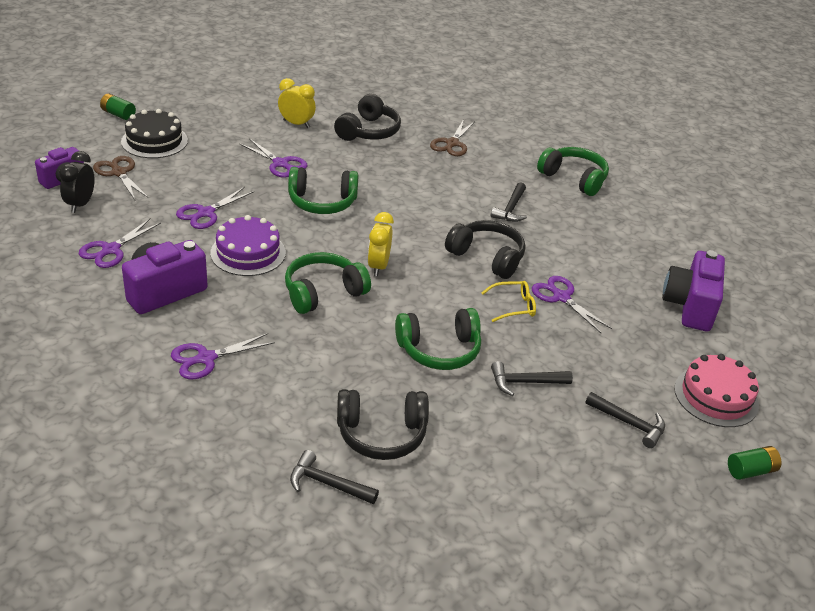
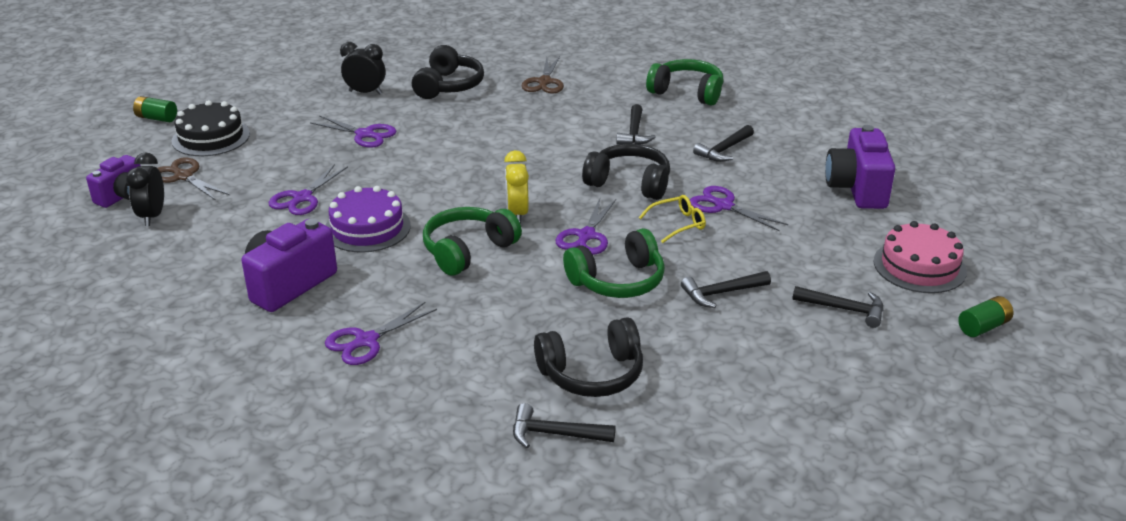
camera: 10 degrees left, 5 degrees down
(110, 250) = (208, 255): purple scissors -> purple scissors (586, 236)
(296, 124) = (365, 92): yellow clock -> black clock
(322, 202) = (428, 163): green headphones -> none
(584, 242) = (724, 150): none -> black hammer

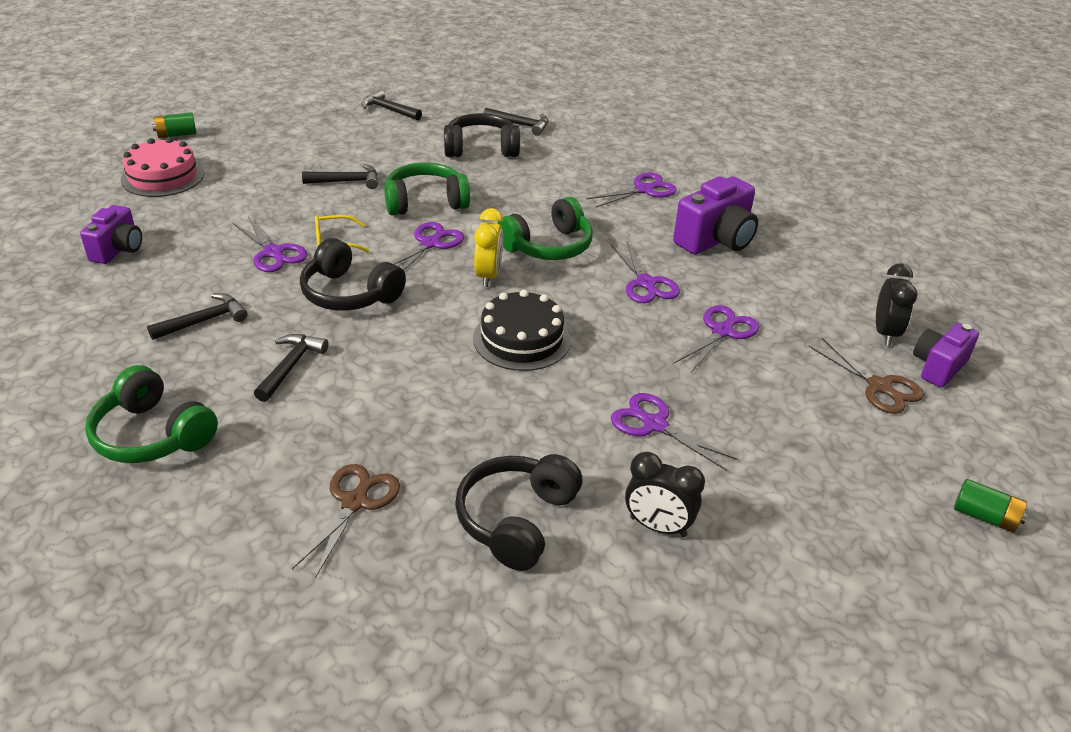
camera: 170 degrees left, 5 degrees up
(211, 137) = (876, 456): black cake -> black cake (521, 339)
(367, 228) = (646, 284): purple cake -> purple scissors
(844, 309) = (263, 158): black hammer -> black hammer (388, 110)
(857, 189) = (118, 250): purple camera -> purple camera, size x0.65

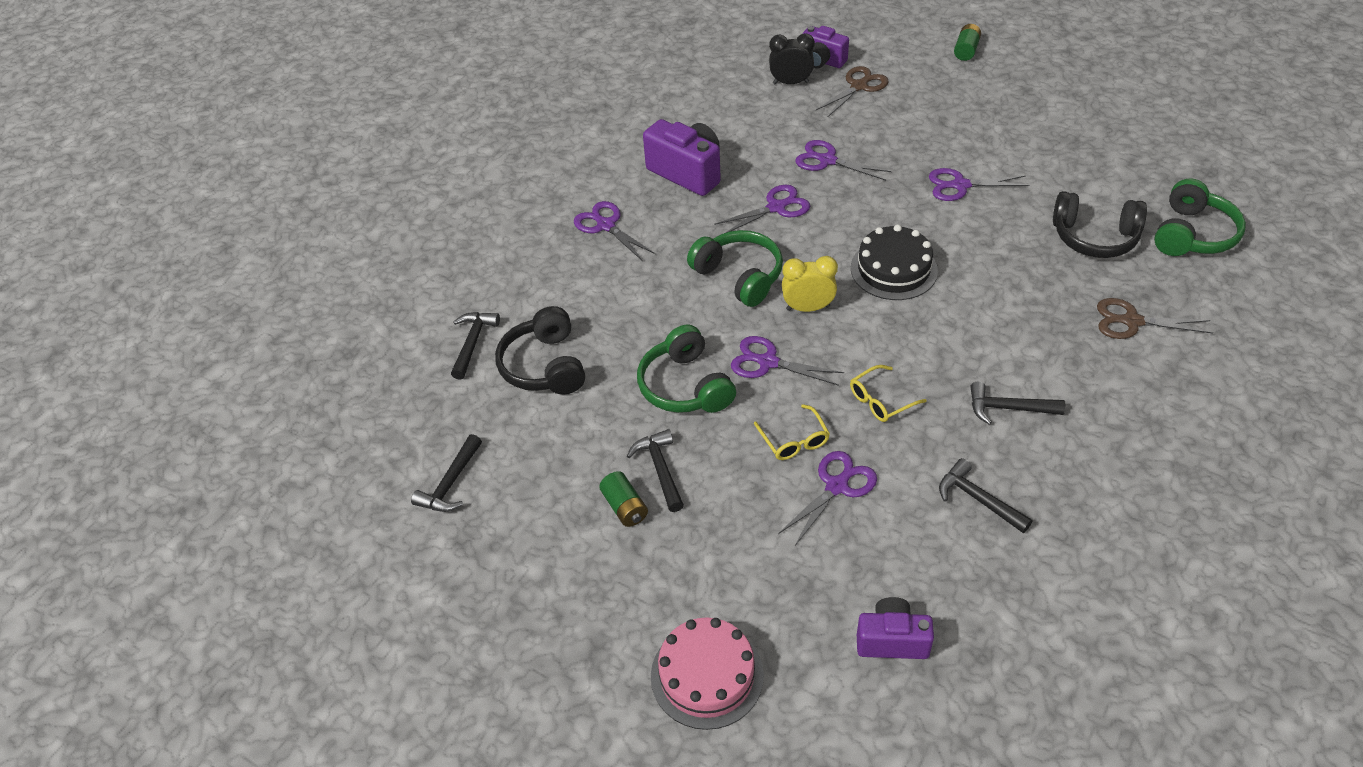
camera: 95 degrees left, 10 degrees up
(152, 435) = (1143, 470): green headphones -> green headphones (1192, 234)
(176, 135) = (580, 715): green battery -> green battery (625, 507)
(349, 294) = (881, 400): black headphones -> yellow glasses
(654, 424) = (959, 185): purple scissors -> purple scissors turned 60 degrees clockwise
(658, 527) = (1058, 174): black clock -> none

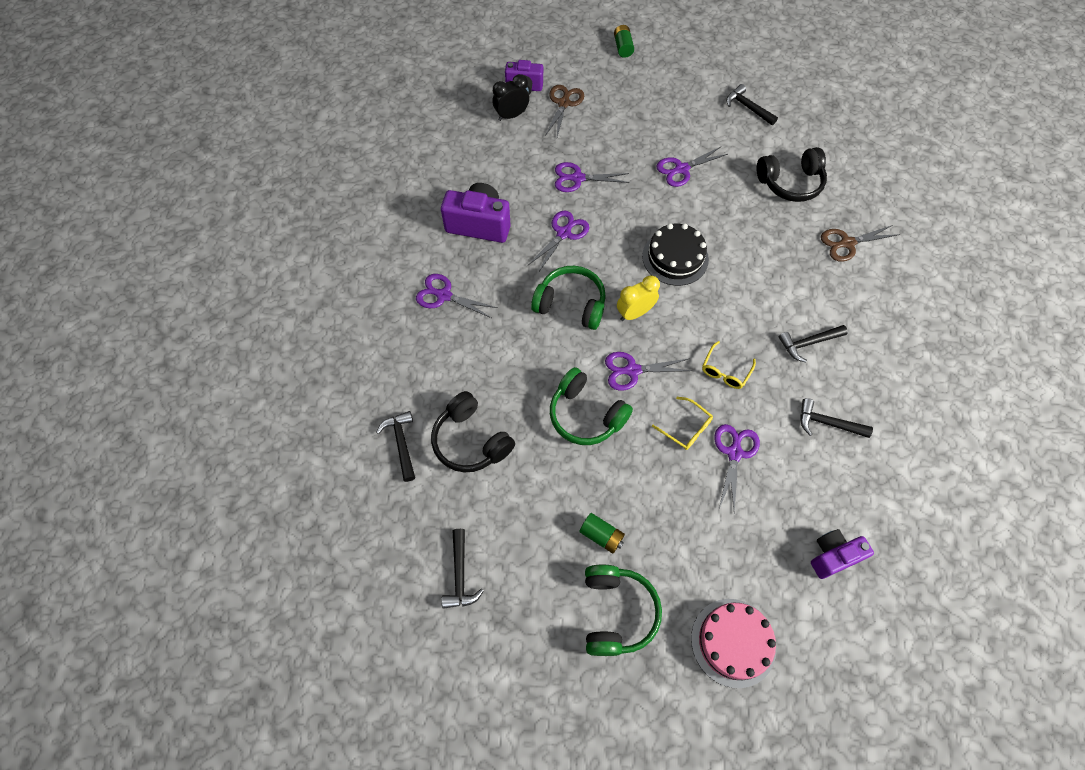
camera: 30 degrees left, 15 degrees up
(660, 469) = (608, 492): black hammer -> black hammer (747, 107)
(1192, 234) = (848, 159): green headphones -> green headphones (616, 612)

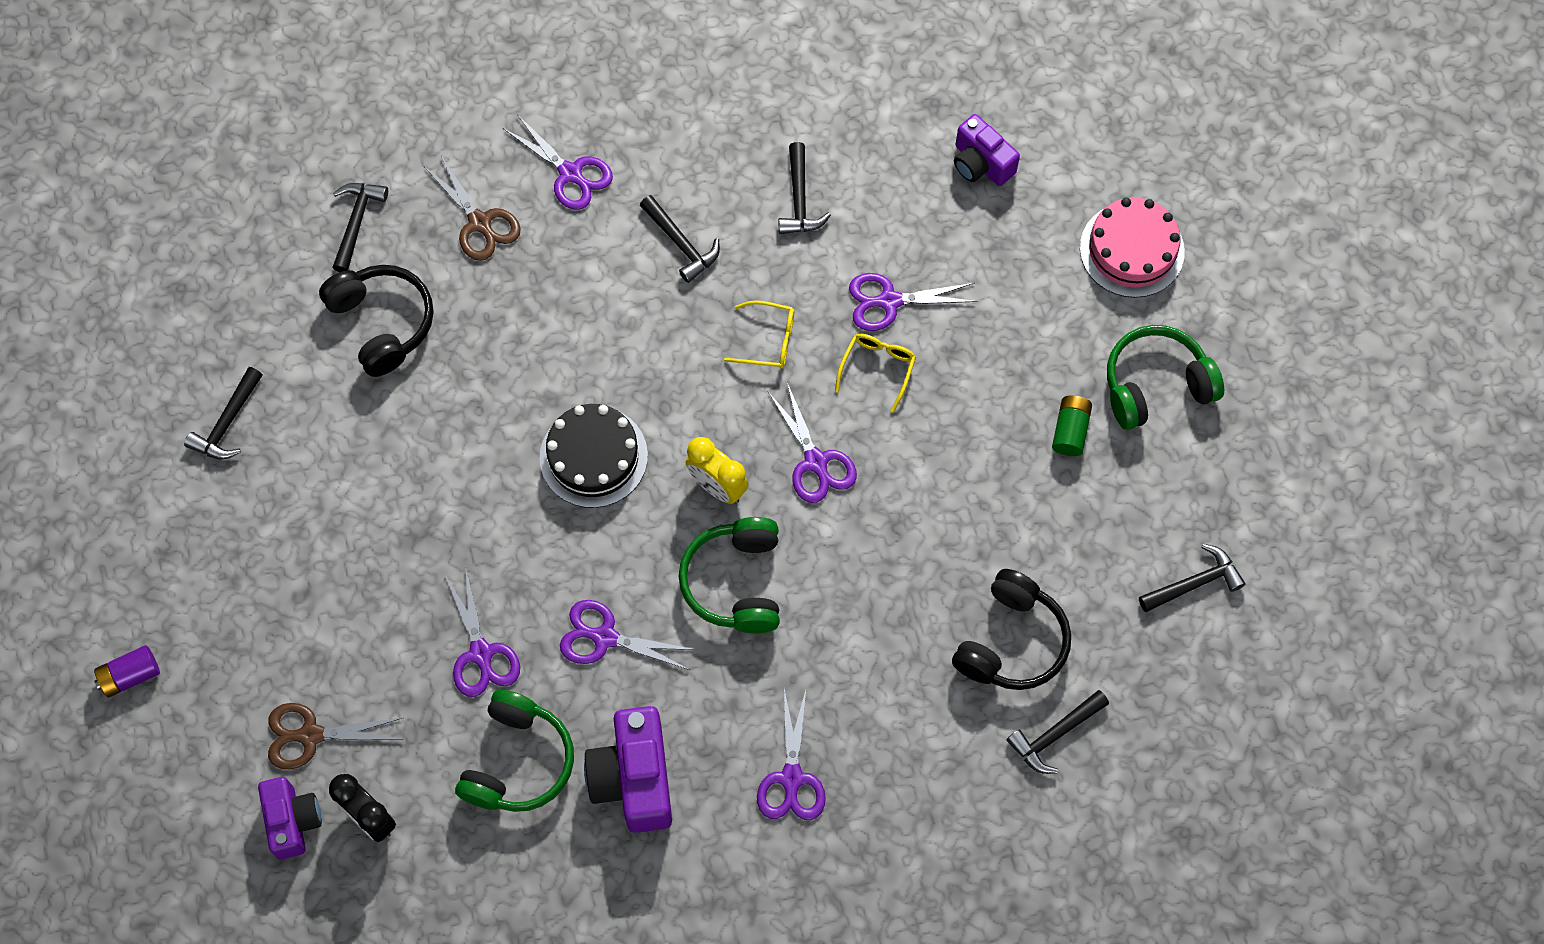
camera: 110 degrees left, 5 degrees up
(586, 415) = (910, 502): green headphones -> green headphones (518, 761)
(623, 47) = (130, 676): green battery -> purple battery
(681, 169) = (407, 494): purple scissors -> purple scissors (571, 174)
(860, 186) = (357, 222): none -> black hammer

